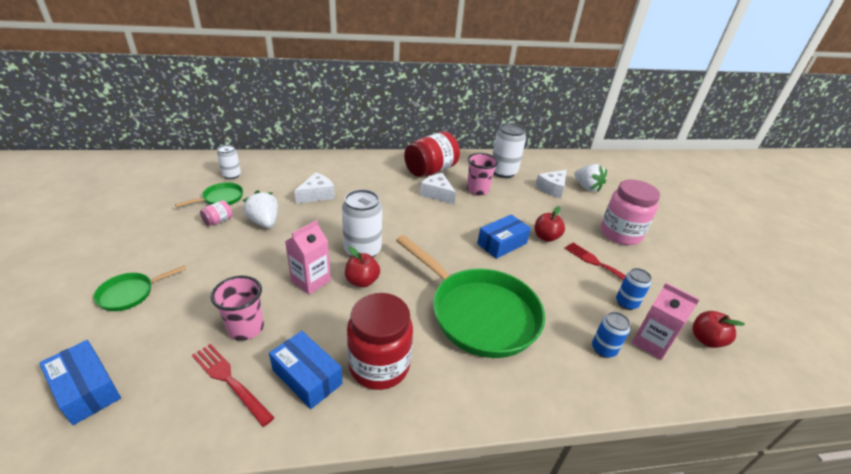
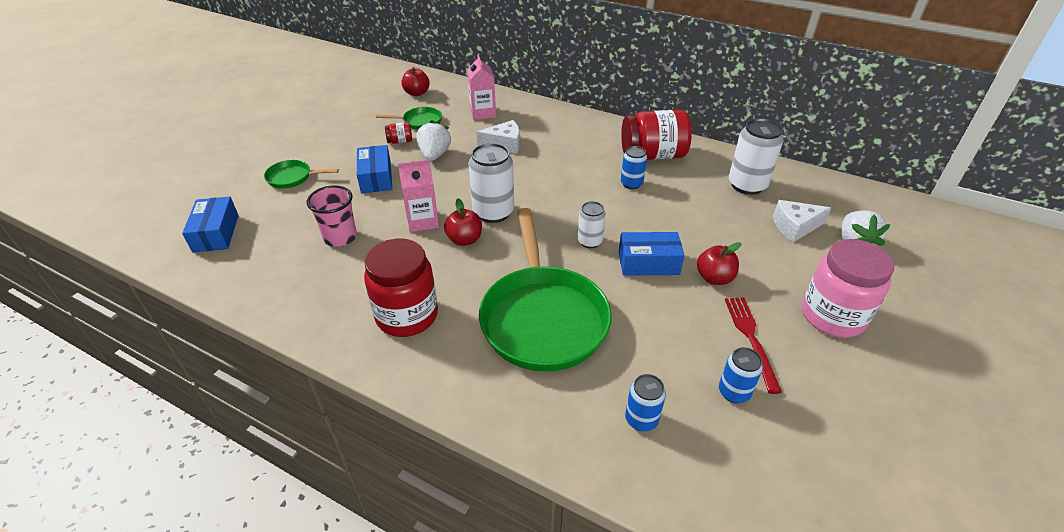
camera: 40 degrees right, 5 degrees up
(218, 221) = (400, 141): pink jar -> red jar
(230, 381) = (296, 271): red fork -> none
(231, 175) = (447, 103): white can -> white can (589, 241)
(307, 377) = (347, 295): blue box -> blue box (376, 178)
(437, 194) = (631, 183): white cheese -> blue can
(477, 190) = (686, 195): pink cup -> none
(651, 343) = (712, 446): pink carton -> pink carton (483, 113)
(706, 339) = (798, 486): red apple -> red apple (417, 93)

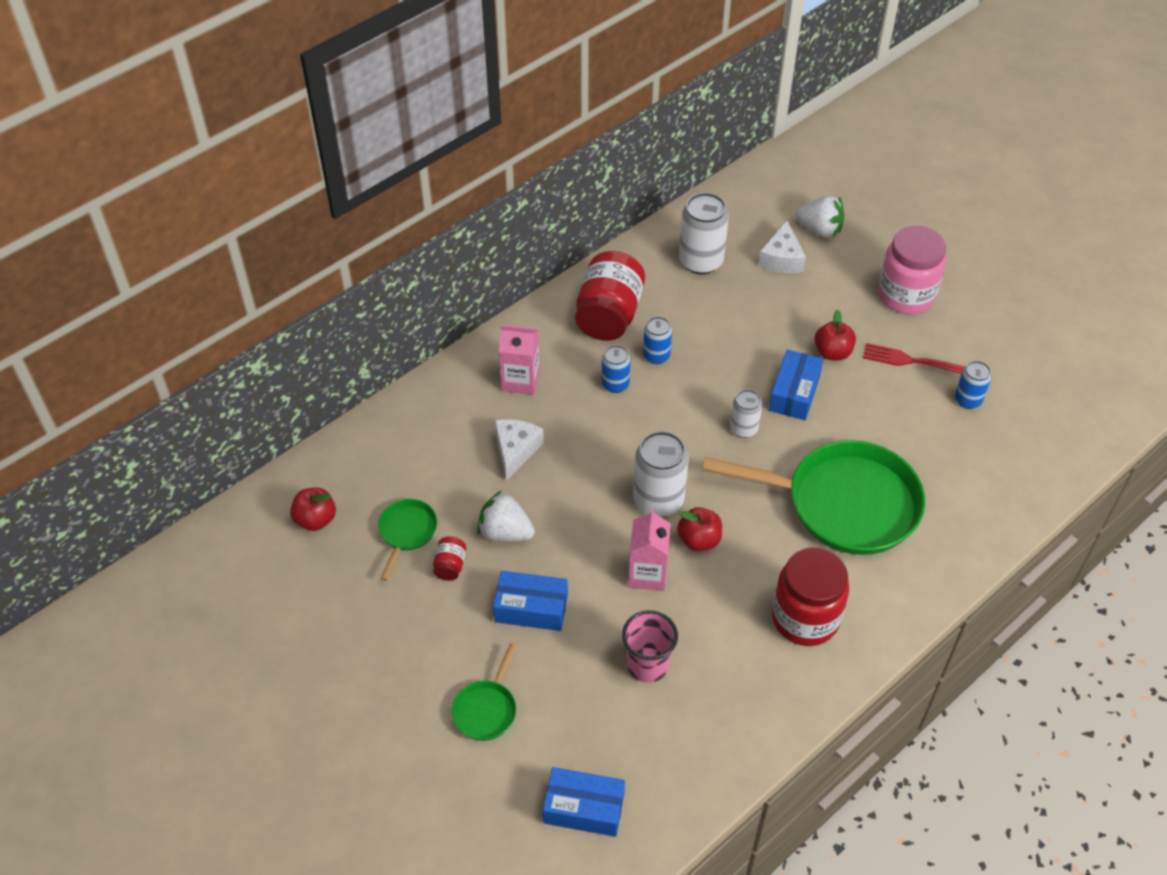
camera: 70 degrees left, 10 degrees up
(483, 113) = (421, 453): pink carton -> pink carton (520, 380)
(641, 419) = (979, 472): blue can -> blue can (615, 384)

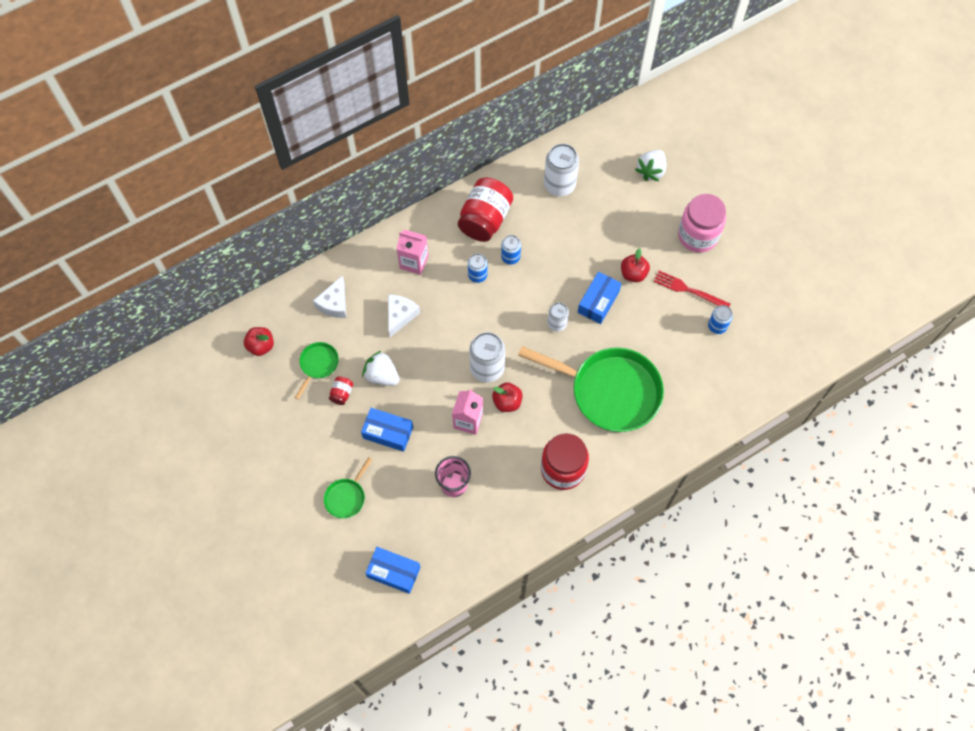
camera: 10 degrees right, 15 degrees up
(781, 258) = (617, 191): white cheese -> white cheese (334, 303)
(819, 229) = (651, 171): white strawberry -> white strawberry turned 90 degrees clockwise

